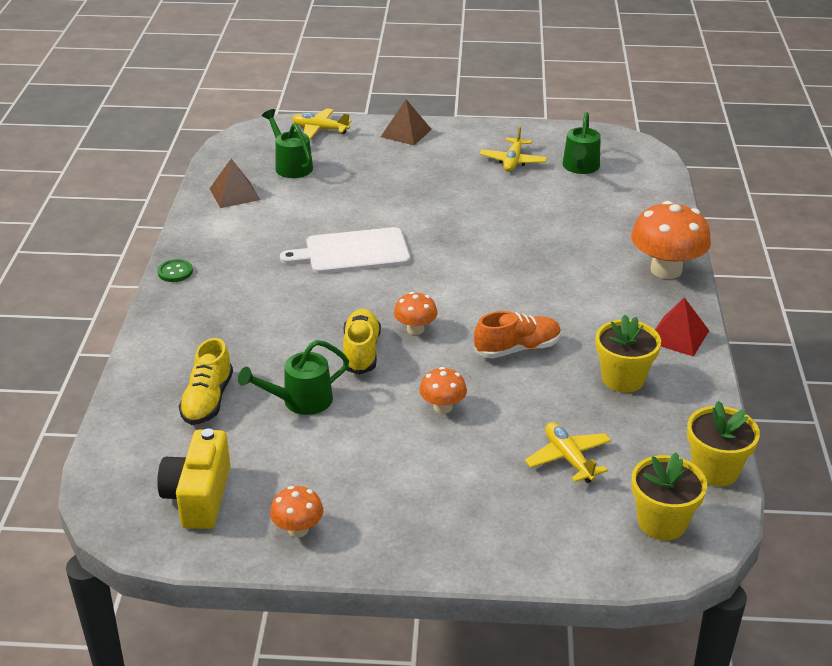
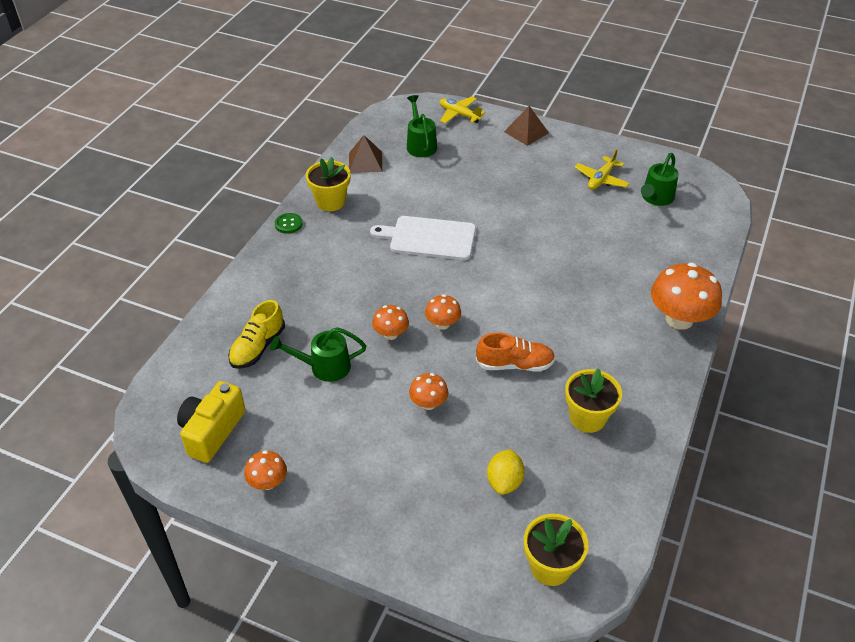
camera: 20 degrees right, 10 degrees up
(361, 352) = (391, 334): yellow shoe -> orange mushroom
(568, 459) = (504, 482): yellow plane -> yellow lemon
(678, 336) = (656, 388): red pyramid -> none
(715, 470) = (621, 530): yellow flower pot -> yellow flower pot (330, 202)

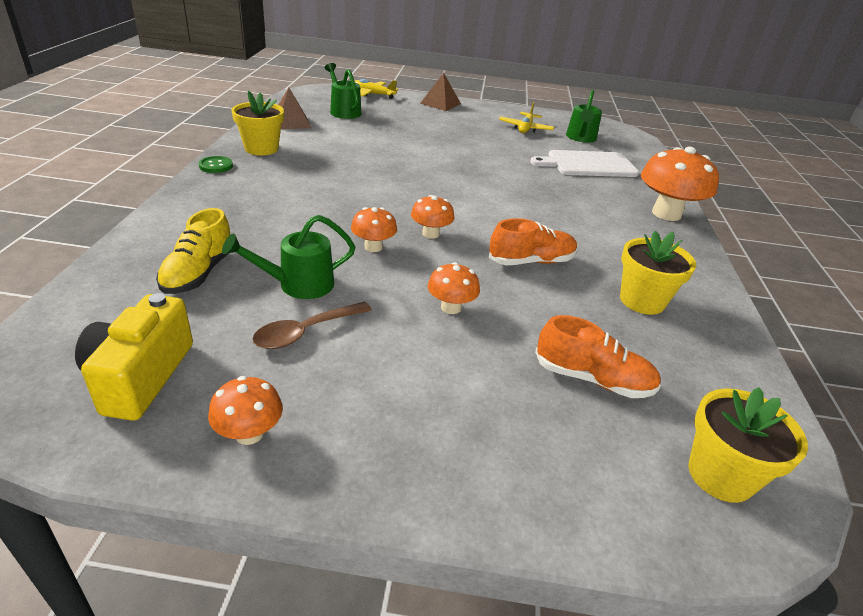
camera: 20 degrees left, 10 degrees down
(319, 411) = (306, 332): none -> brown spoon
(429, 238) = (382, 170): white cutting board -> white cutting board (588, 164)
(504, 482) = (592, 379): yellow lemon -> orange shoe

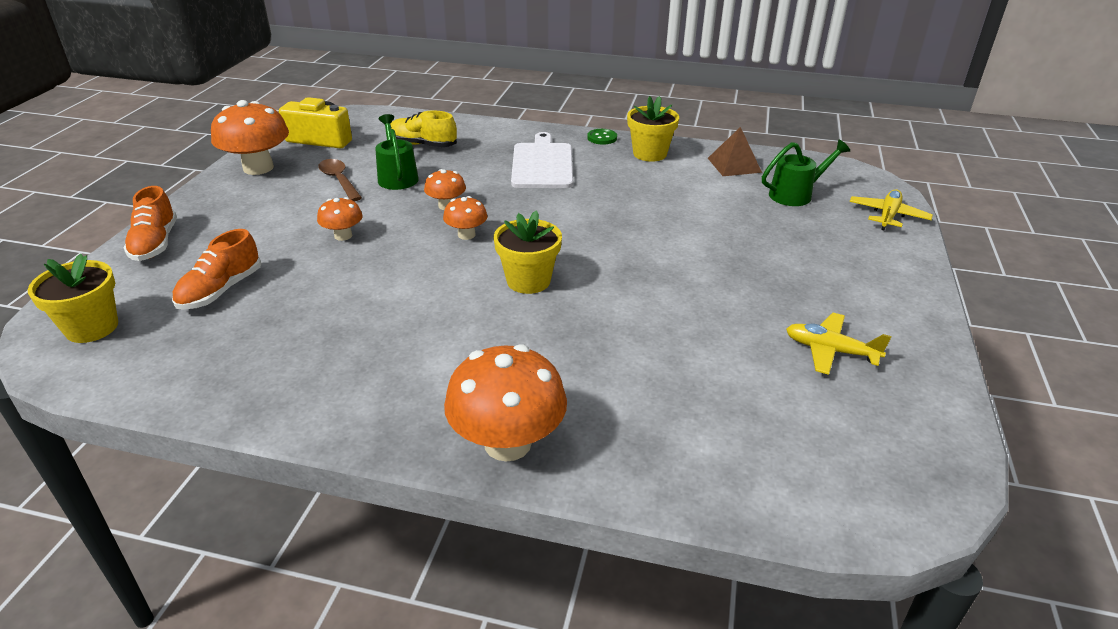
camera: 100 degrees right, 0 degrees up
(249, 433) = (258, 168): orange mushroom -> orange mushroom, size x1.90
(440, 103) = (897, 272): brown pyramid -> none
(531, 261) = (402, 288): orange shoe -> orange shoe (155, 243)
(580, 138) = (818, 416): green watering can -> none
(588, 164) = (687, 396): white cutting board -> white cutting board (542, 164)
(642, 301) = (306, 349): yellow flower pot -> yellow flower pot (528, 281)

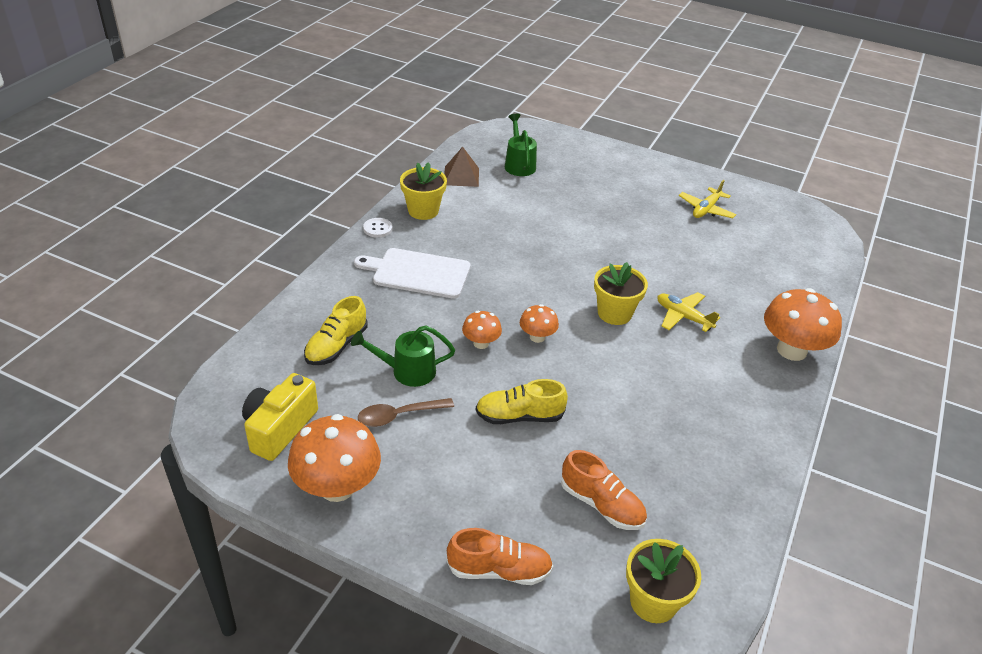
camera: 80 degrees left, 5 degrees up
(343, 236) = (519, 416): orange mushroom -> yellow shoe
(602, 138) = (378, 229): green button -> white button
(888, 216) = (559, 140): yellow plane -> yellow plane (683, 317)

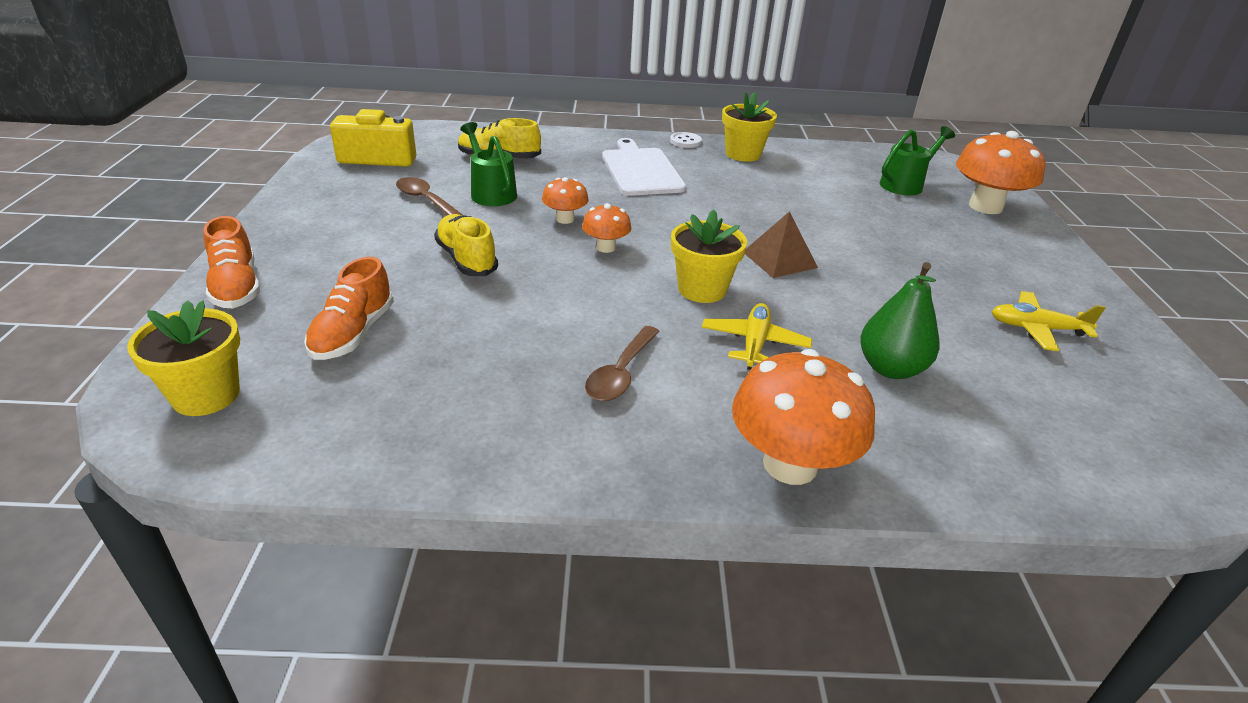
camera: 65 degrees right, 5 degrees down
(337, 487) = (320, 193): orange mushroom -> orange mushroom (985, 206)
(461, 176) = (830, 160): brown pyramid -> brown pyramid (780, 259)
(694, 383) = (621, 373): none -> brown spoon
(724, 277) = (890, 368): none -> green pear

